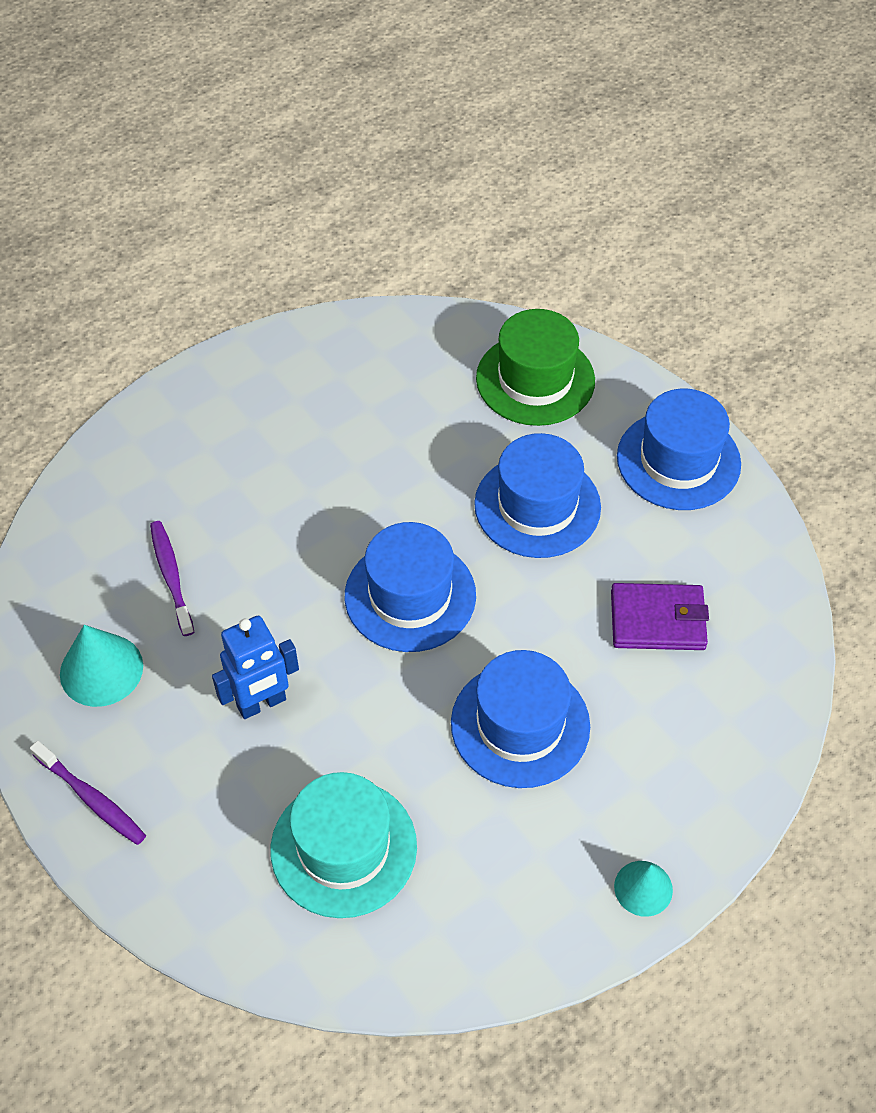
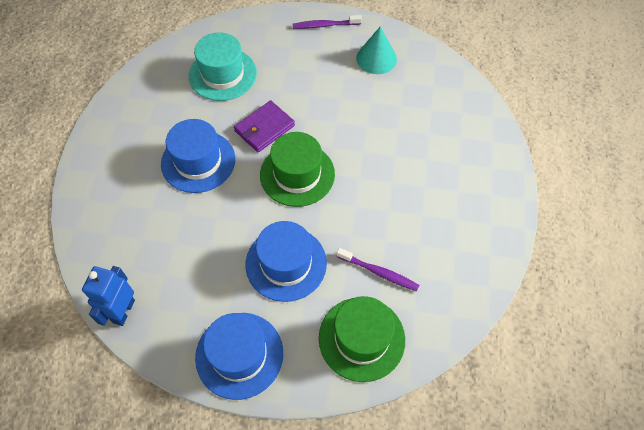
camera: 135 degrees right, 5 degrees up
(171, 576) = (398, 105): purple toothbrush -> purple toothbrush (379, 272)
(262, 703) = (306, 92): blue robot -> blue robot (123, 311)
(410, 595) = (297, 174): blue hat -> green hat
(643, 888) = (97, 142): turquoise cone -> none
(657, 620) = (177, 253): purple wallet -> purple wallet (264, 128)

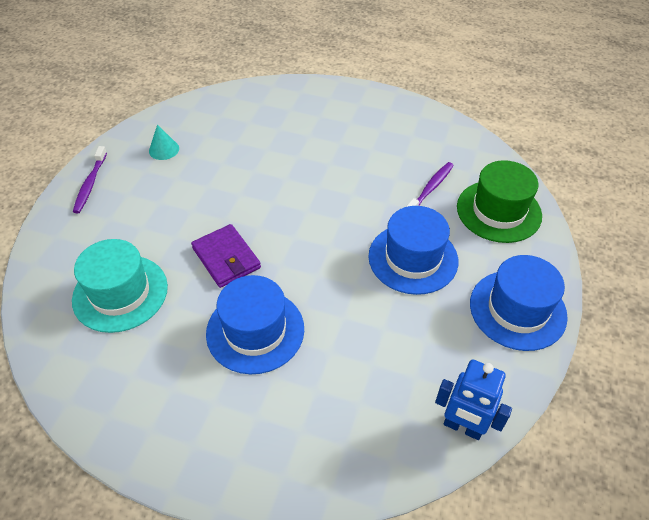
camera: 80 degrees left, 10 degrees down
(297, 174) = (301, 235): green hat -> none
(376, 58) = (164, 149): turquoise cone -> turquoise cone, size x0.64

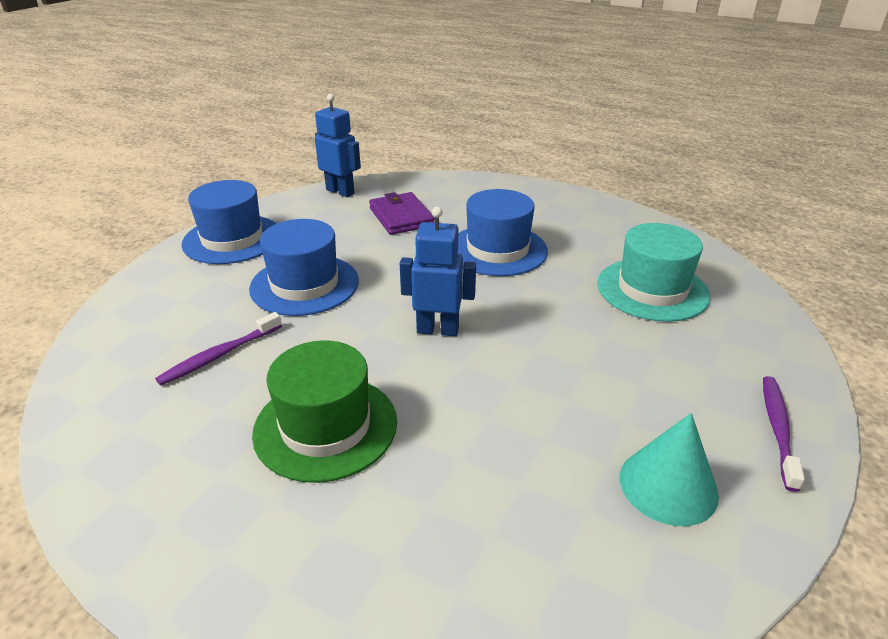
camera: 170 degrees left, 15 degrees down
(164, 149) = (668, 485): turquoise cone -> turquoise cone, size x1.55
(226, 258) = (530, 307): purple wallet -> purple wallet (401, 217)
(294, 227) = (437, 330): none -> blue robot
(498, 211) = (155, 318): green hat -> green hat (325, 426)

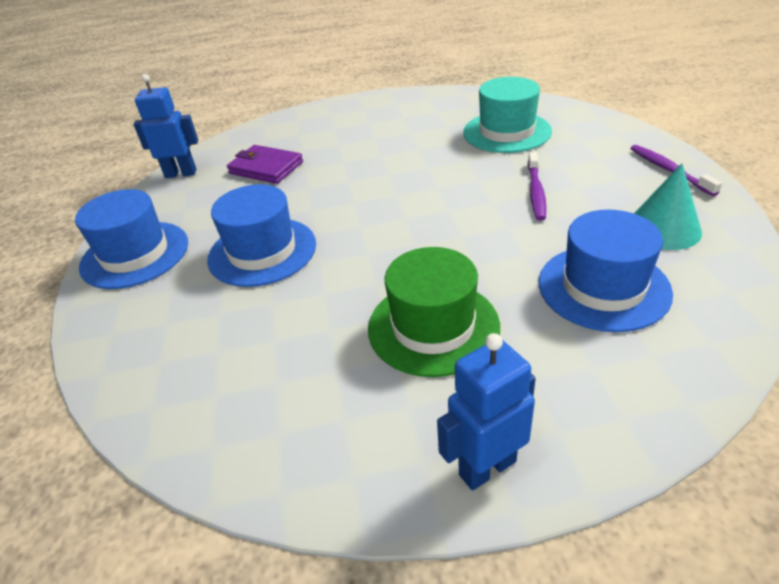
camera: 35 degrees left, 5 degrees up
(220, 355) = (272, 337): purple toothbrush -> purple toothbrush (536, 191)
(437, 330) = (413, 225): blue robot -> blue robot (487, 467)
(497, 250) = (375, 155): blue hat -> blue hat (603, 287)

